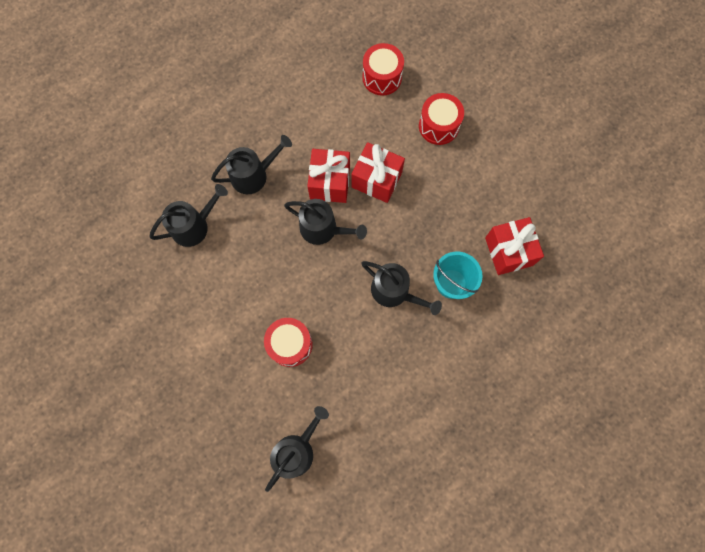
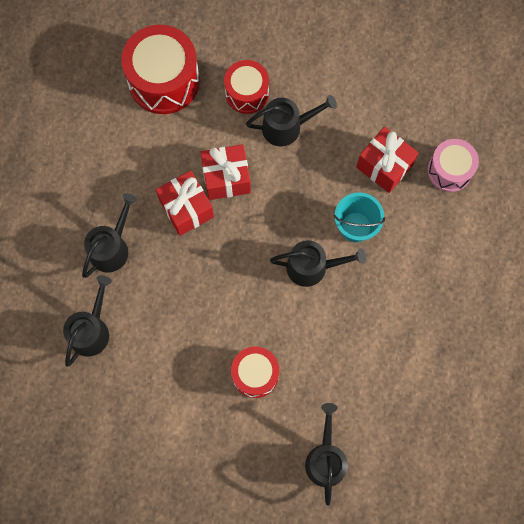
camera: 35 degrees left, 0 degrees up
(323, 229) = (210, 254): black watering can -> black watering can (287, 127)
(382, 77) = (164, 81): red drum -> red drum, size x1.64
(560, 290) = (449, 170): none -> pink drum

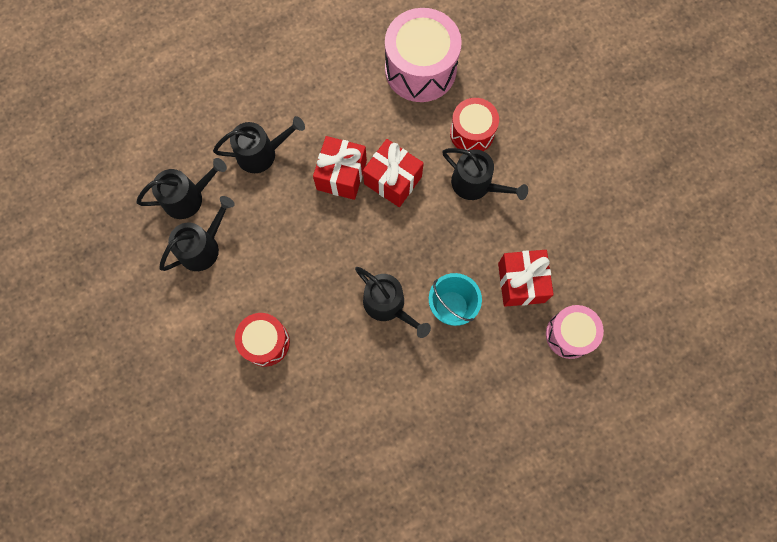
camera: 45 degrees right, 0 degrees up
(164, 81) = (420, 69): red drum -> pink drum
(326, 459) = (250, 456): black watering can -> black watering can (203, 247)

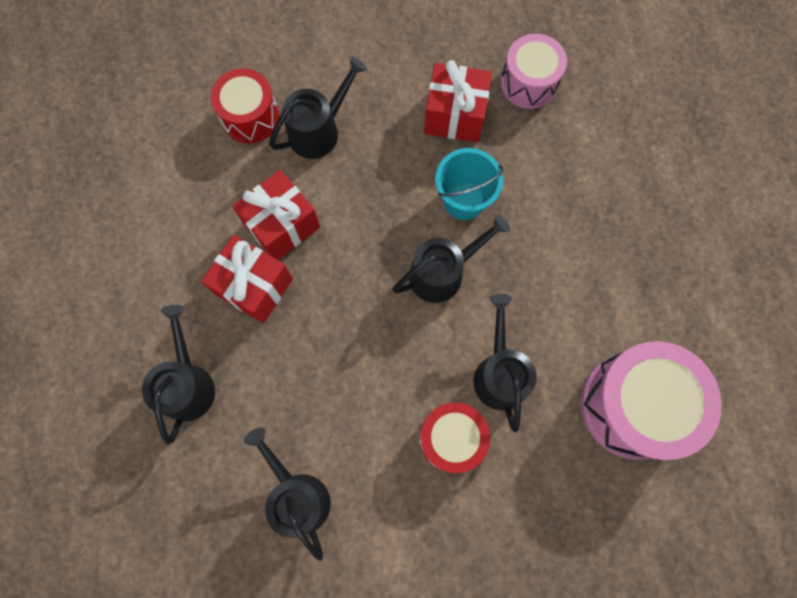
camera: 75 degrees left, 0 degrees up
(188, 198) = (218, 502): black watering can -> black watering can (499, 373)
(420, 69) = (143, 153): pink drum -> pink drum (633, 405)

